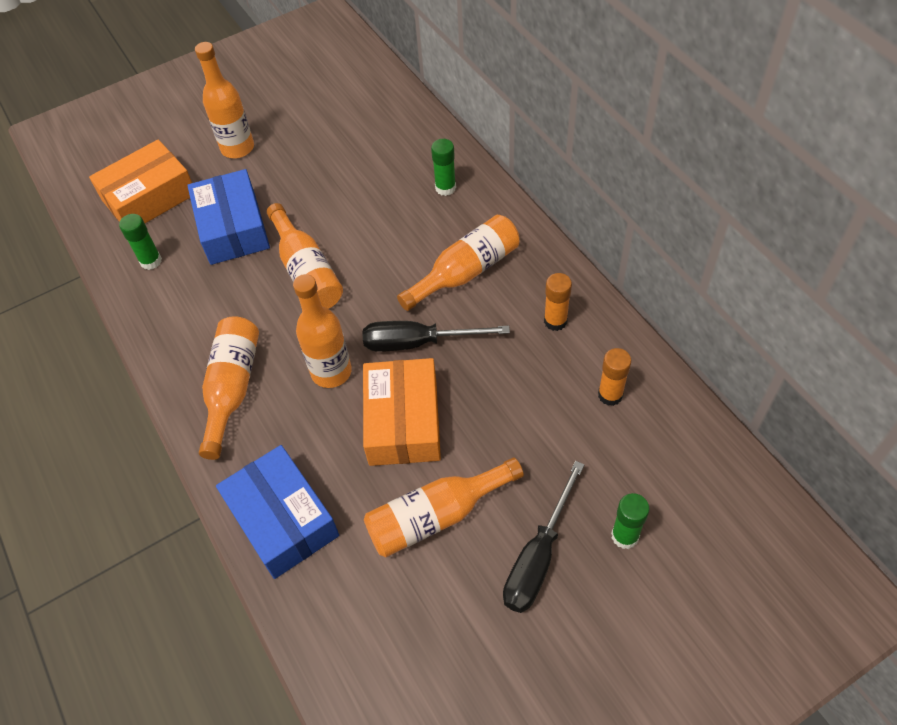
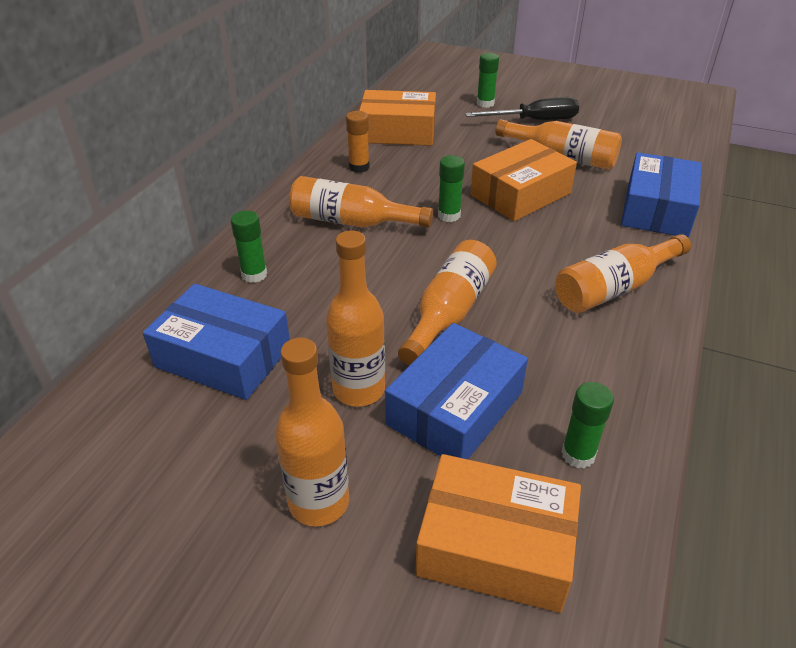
camera: 130 degrees left, 15 degrees down
(331, 372) = (528, 244): orange bottle -> orange bottle (359, 389)
(375, 147) = (223, 356): none -> blue box
(418, 342) = (449, 215): black screwdriver -> green glue stick
(610, 395) = (398, 131): orange glue stick -> orange box

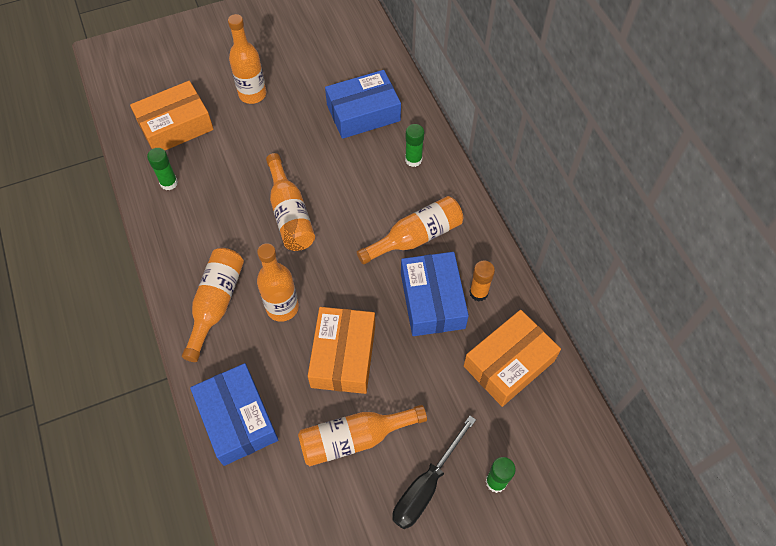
camera: 135 degrees right, 20 degrees up
(359, 389) = (287, 143): orange bottle -> orange bottle (282, 307)
(449, 215) = (367, 291): green glue stick -> none
(455, 408) = (237, 165): blue box -> blue box (432, 300)

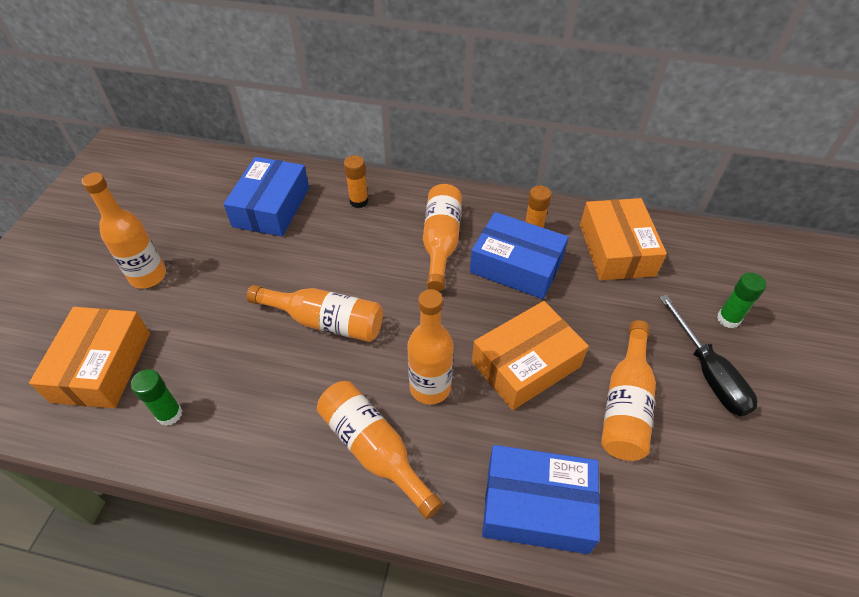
camera: 55 degrees left, 10 degrees down
(343, 356) = (526, 364): orange box -> orange box turned 75 degrees counterclockwise
(413, 160) = (359, 201): green glue stick -> orange glue stick

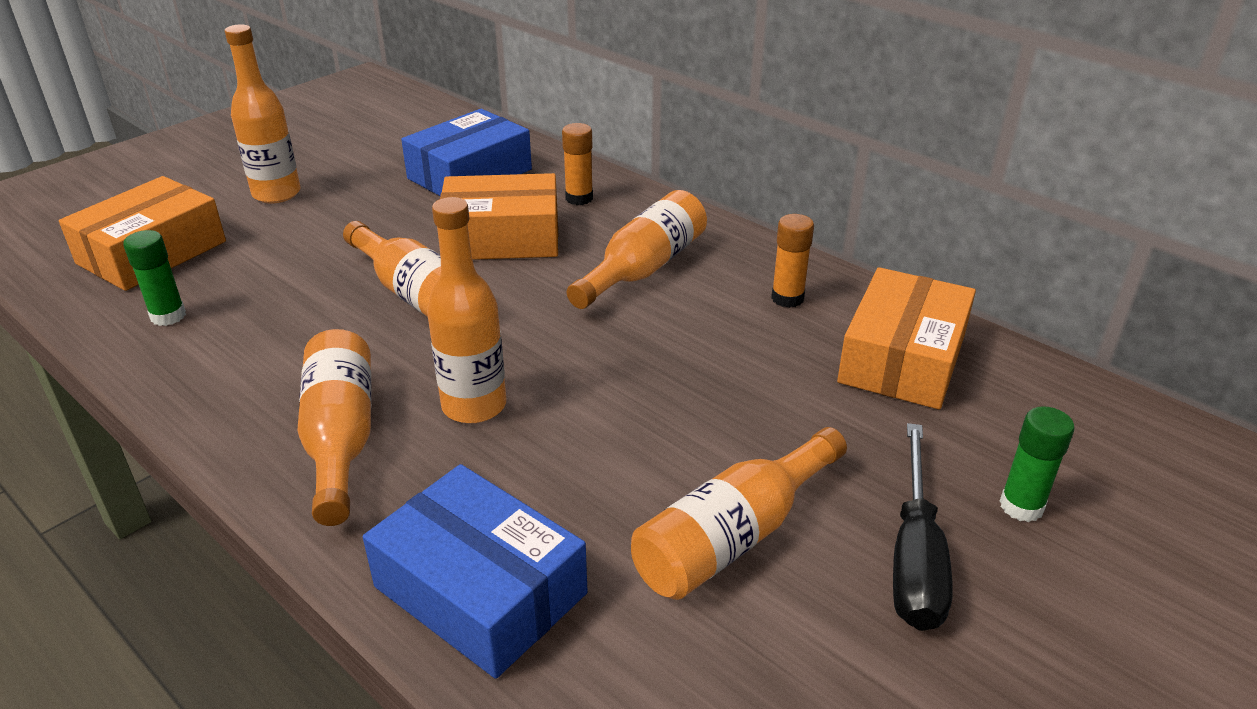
camera: 30 degrees right, 15 degrees down
(516, 266) = (724, 325): blue box -> none
(526, 364) = (628, 433): orange box -> orange box (502, 237)

